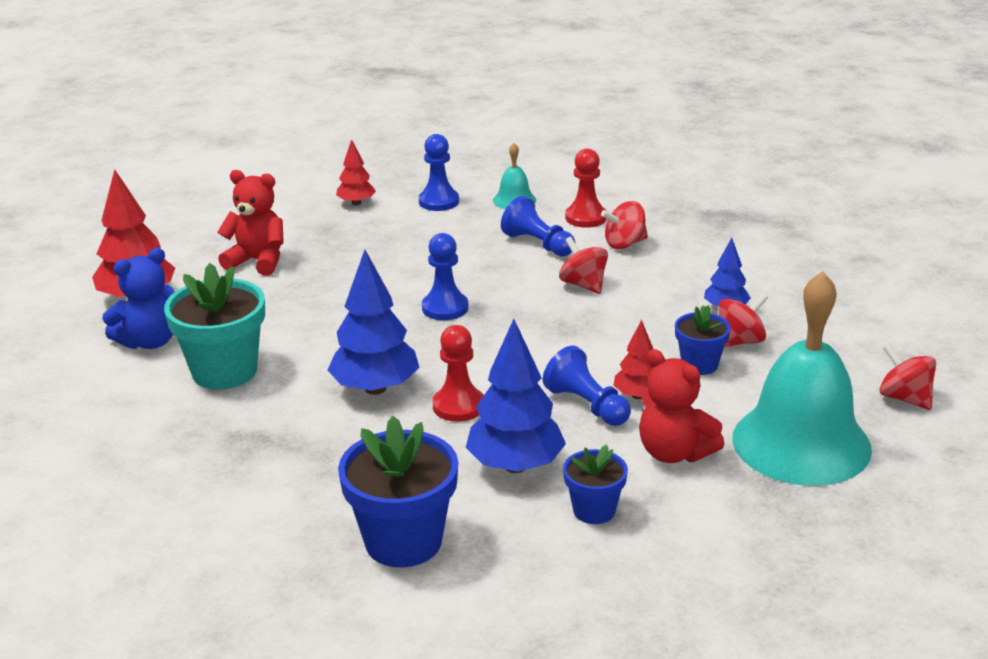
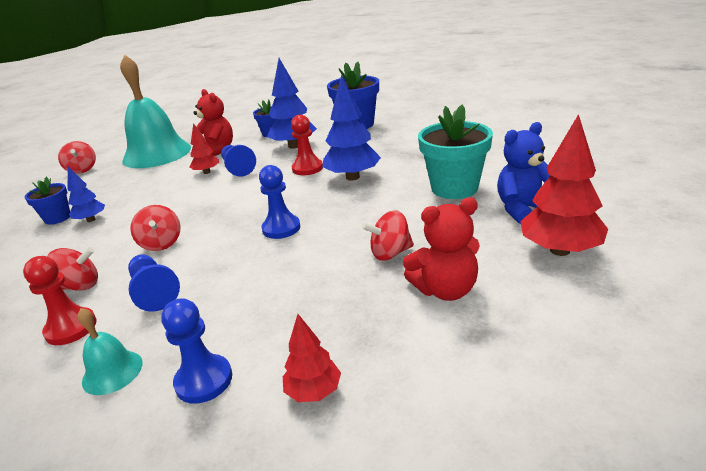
camera: 165 degrees left, 0 degrees up
(258, 261) = (445, 290): red teddy bear -> red teddy bear turned 45 degrees counterclockwise
(699, 364) = (155, 186): blue flower pot -> blue flower pot (57, 218)
(739, 341) = (115, 198): red spinning top -> red spinning top (390, 253)

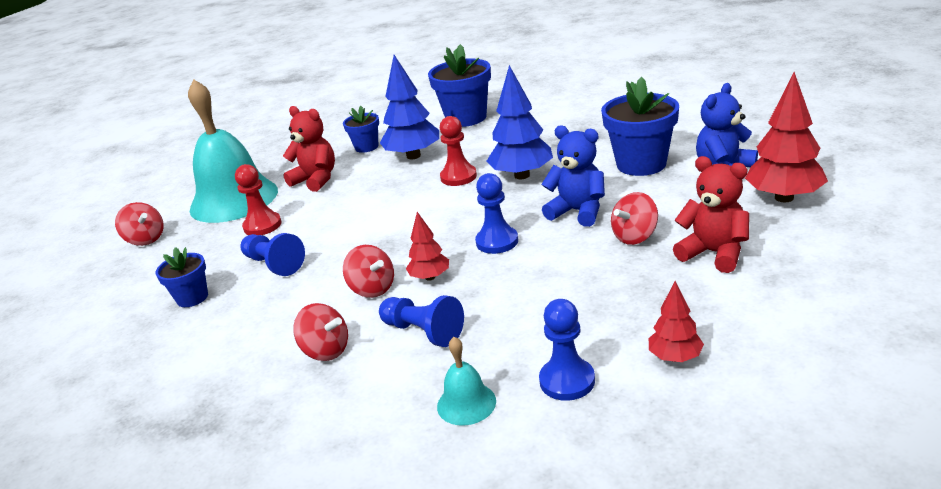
camera: 20 degrees left, 0 degrees up
(71, 328) = (369, 386): red pawn -> red pawn (262, 225)
(80, 286) = (326, 351): red spinning top -> red spinning top turned 60 degrees clockwise
(91, 220) = (244, 288): blue tree -> none
(207, 172) = (334, 206): red tree -> red tree (430, 277)
(238, 168) = (370, 194): blue pawn -> blue pawn (274, 264)
(365, 218) = (578, 212): none -> blue teddy bear
(445, 290) = (714, 253): red teddy bear -> red teddy bear turned 105 degrees counterclockwise
(454, 188) = (641, 164): turquoise flower pot -> blue flower pot

